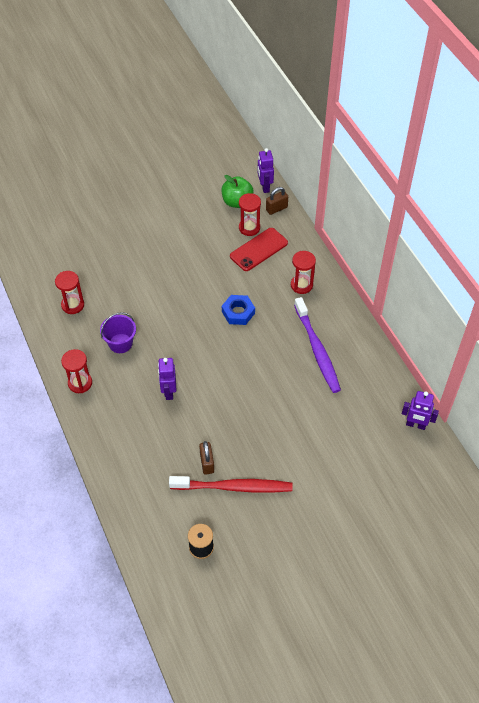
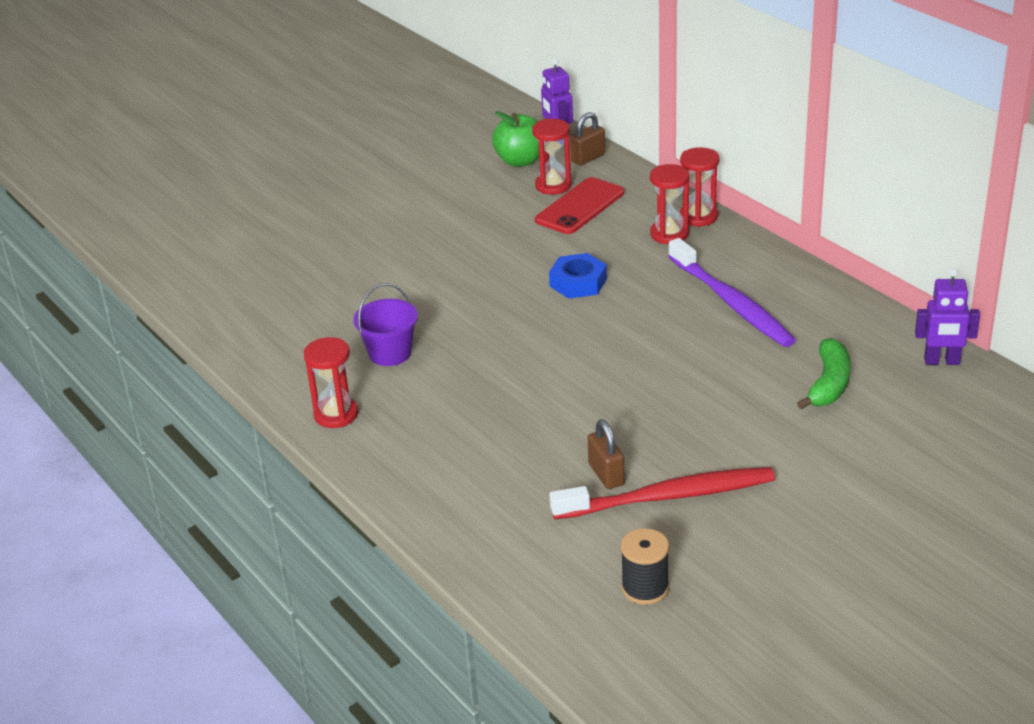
camera: 10 degrees left, 20 degrees down
(73, 305) = (288, 322): red hourglass -> red hourglass (698, 216)
(169, 392) = (499, 397): purple robot -> none
(347, 426) = (828, 384): none -> green banana

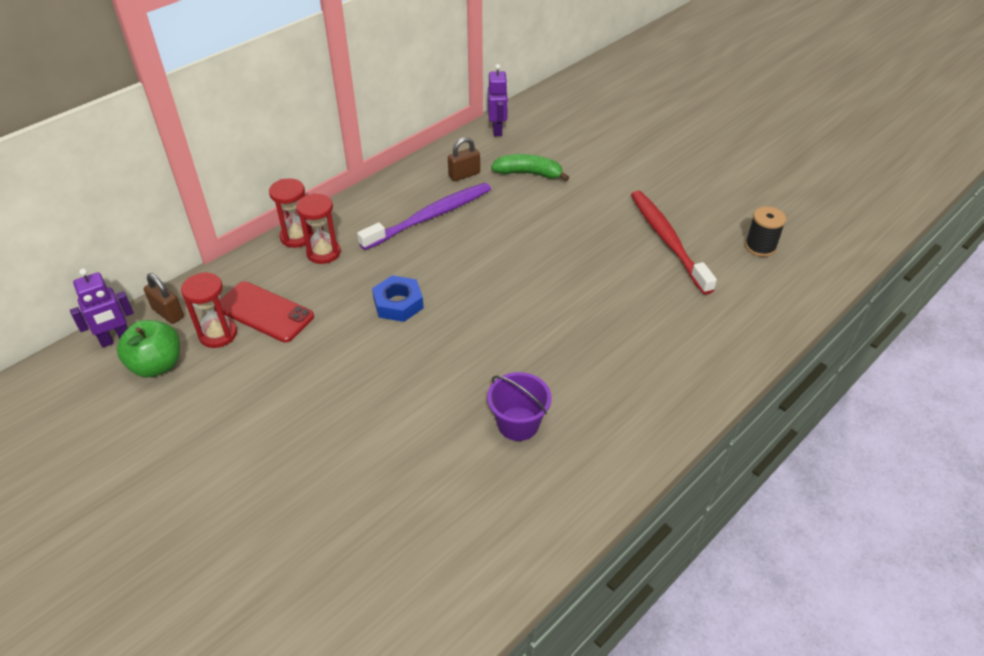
camera: 100 degrees left, 10 degrees up
(336, 414) = (620, 450): red hourglass -> none
(606, 474) = (653, 271): brown padlock -> brown padlock (464, 175)

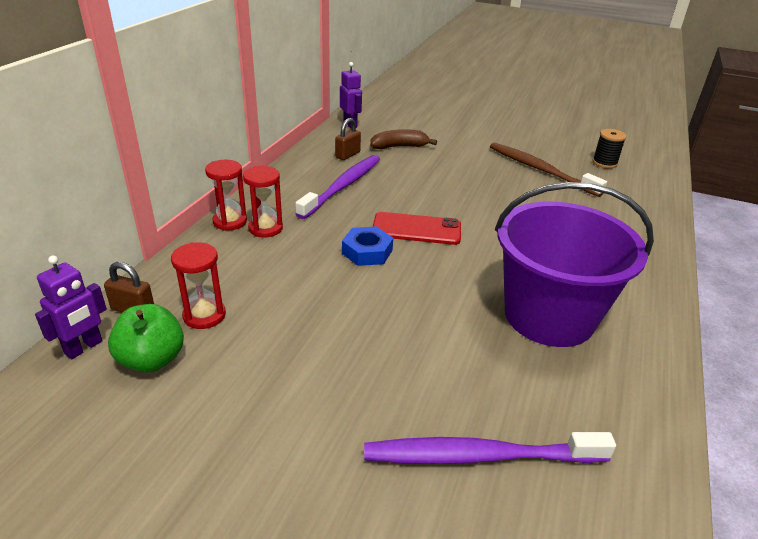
camera: 25 degrees left, 10 degrees down
(264, 312) = (241, 285): red phone -> red phone (416, 229)
(346, 533) = (479, 456): none -> purple toothbrush
(518, 424) = (549, 316): purple bucket -> purple bucket, size x2.21
(529, 173) = (399, 147): green banana -> brown banana
(667, 240) = (540, 170): red toothbrush -> brown toothbrush

